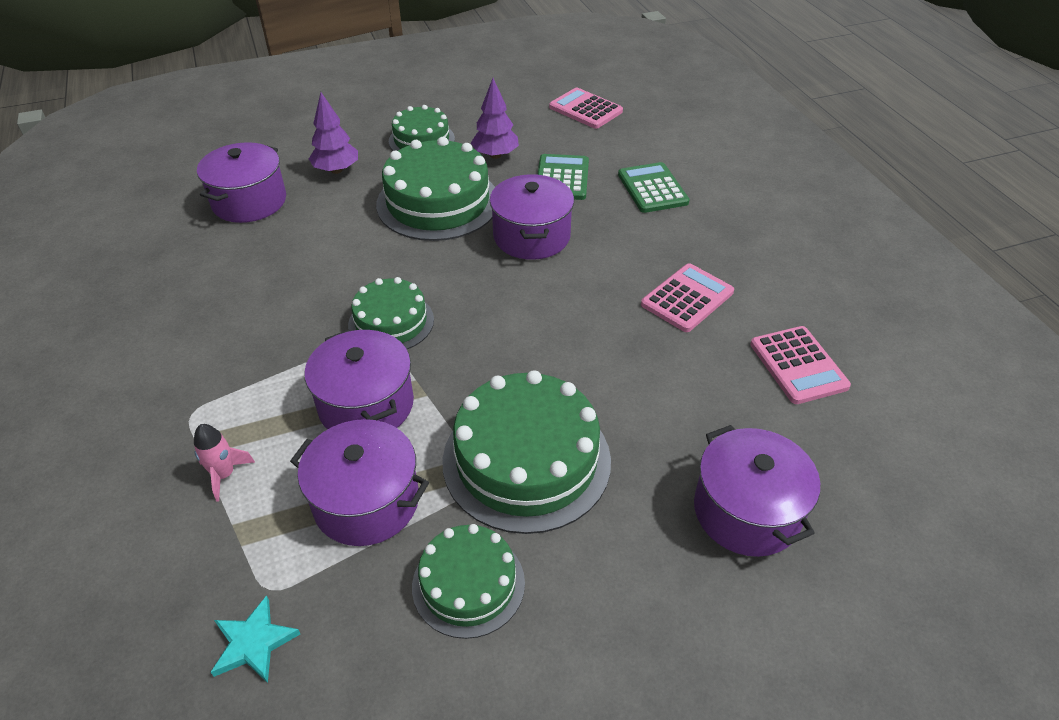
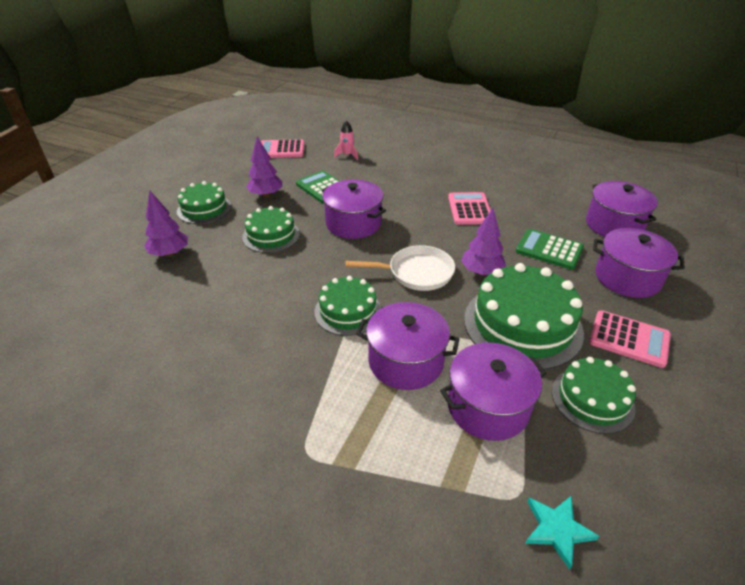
camera: 45 degrees left, 5 degrees down
(224, 475) = (389, 465): pink rocket -> pink rocket (347, 155)
(249, 201) = (130, 306): purple pot -> purple pot (614, 225)
(438, 202) = (271, 235): green cake -> green cake, size x0.59
(510, 329) = (416, 273): none -> white pan
(578, 375) = (481, 272): none -> purple tree
(652, 188) = (377, 170): green calculator -> green calculator (549, 250)
(798, 365) = (552, 210): pink calculator -> pink calculator (629, 339)

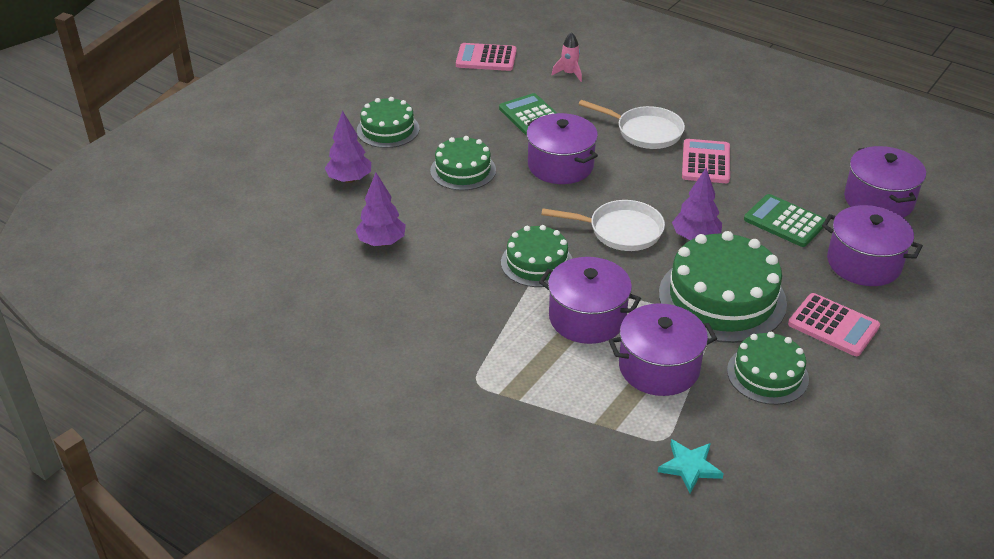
camera: 10 degrees right, 0 degrees up
(266, 195) = (461, 119): purple tree -> purple tree (382, 242)
(415, 191) = (645, 132): none -> white pan

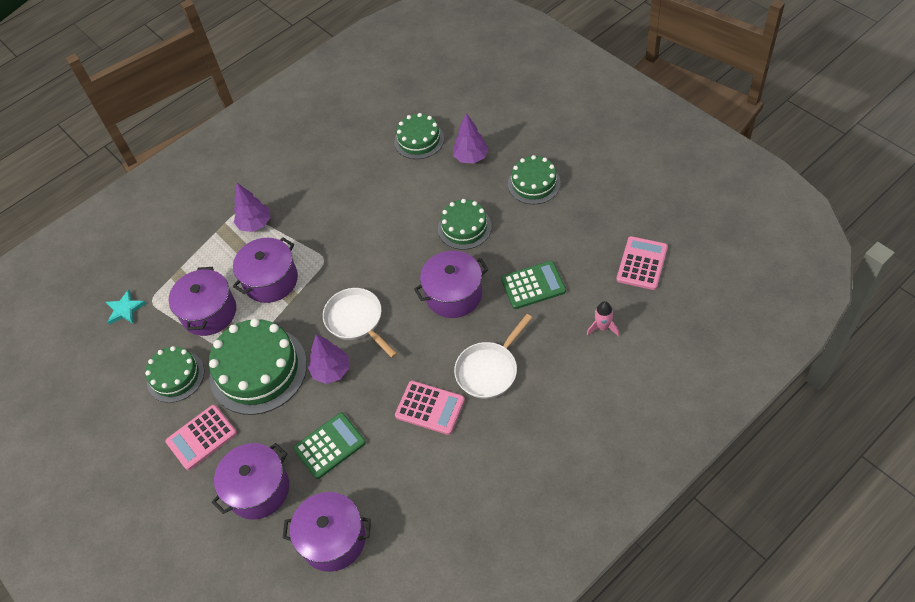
camera: 110 degrees right, 15 degrees up
(382, 242) = (390, 173): purple tree -> purple tree (255, 224)
(536, 263) = (338, 260): green cake -> green cake (419, 140)
(620, 231) = (356, 320): white pan -> white pan turned 120 degrees clockwise

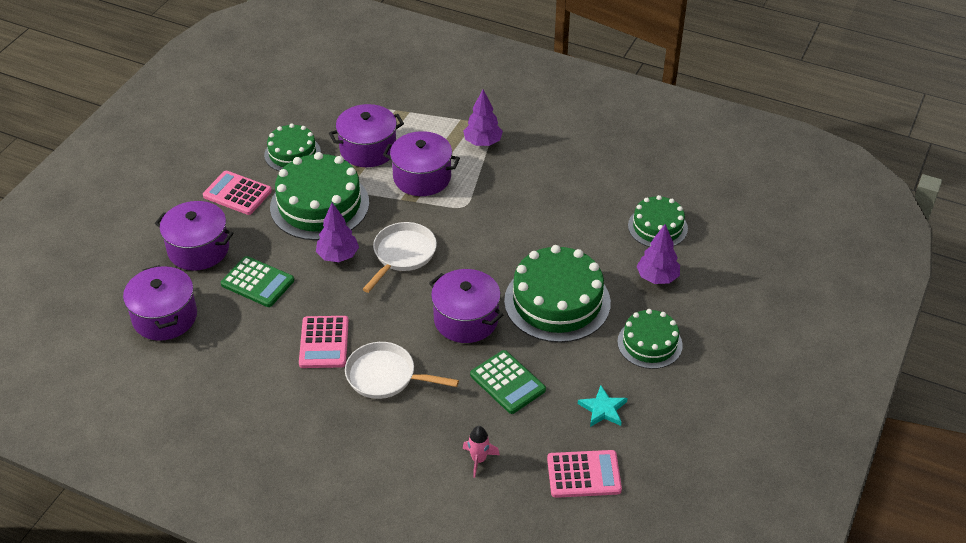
camera: 60 degrees right, 10 degrees down
(125, 309) = (348, 95): turquoise star -> turquoise star (603, 409)
(464, 227) = (557, 301): green cake -> green cake, size x1.69

